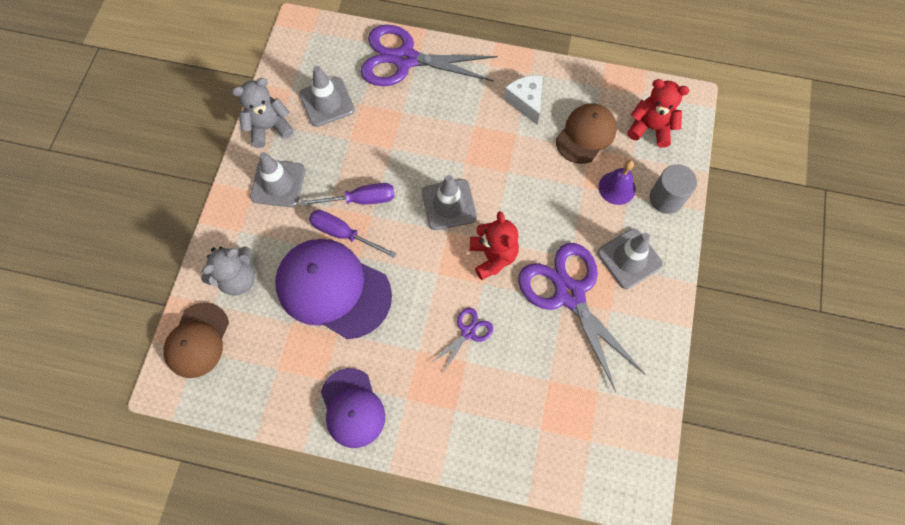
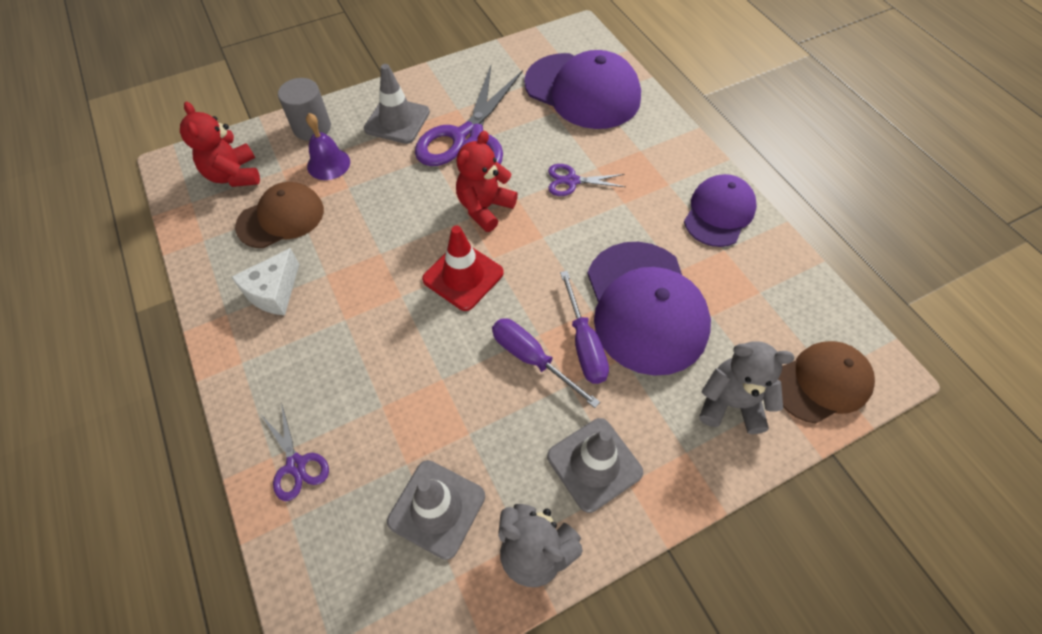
camera: 130 degrees left, 10 degrees down
(405, 59) = (296, 464): purple scissors -> purple scissors, size x0.46
(449, 204) = (463, 276): grey traffic cone -> red traffic cone
(555, 424) = (582, 91): none -> purple cap
(586, 134) = (281, 218): brown cap -> brown cap turned 150 degrees clockwise

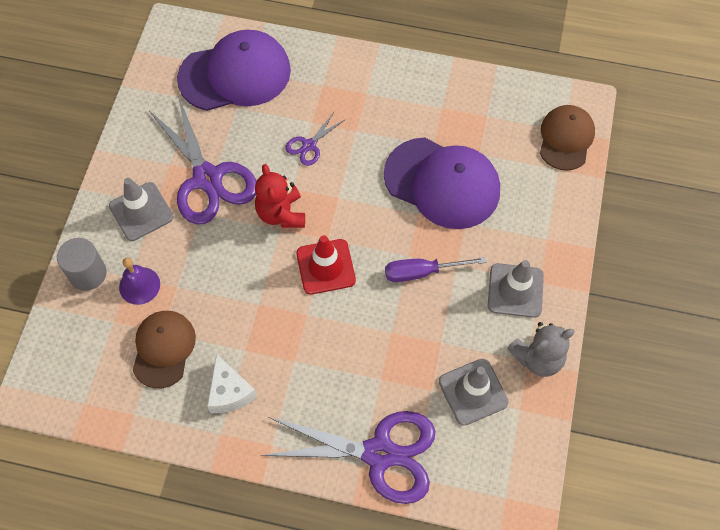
camera: 50 degrees left, 5 degrees up
(234, 175) = (85, 357): red teddy bear -> none
(296, 464) = (379, 453): purple scissors -> purple scissors, size x2.18
(584, 343) = (437, 236): purple screwdriver -> none
(719, 213) = (414, 86): purple cap -> none
(731, 403) = (539, 193): grey teddy bear -> none

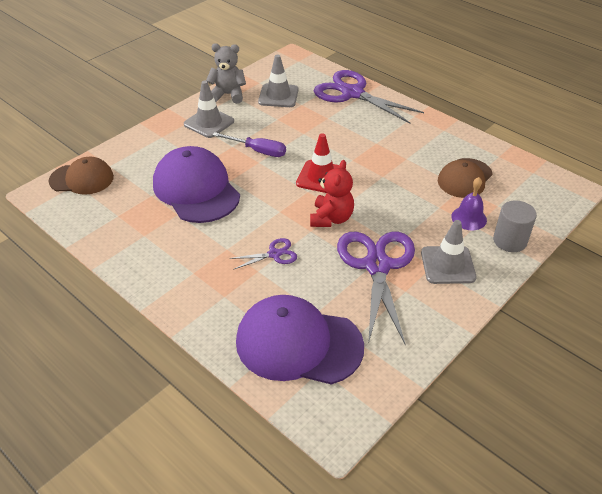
camera: 150 degrees left, 20 degrees down
(229, 392) = (428, 144): white cheese -> none
(566, 139) = (82, 179): brown cap -> brown cap turned 135 degrees counterclockwise

